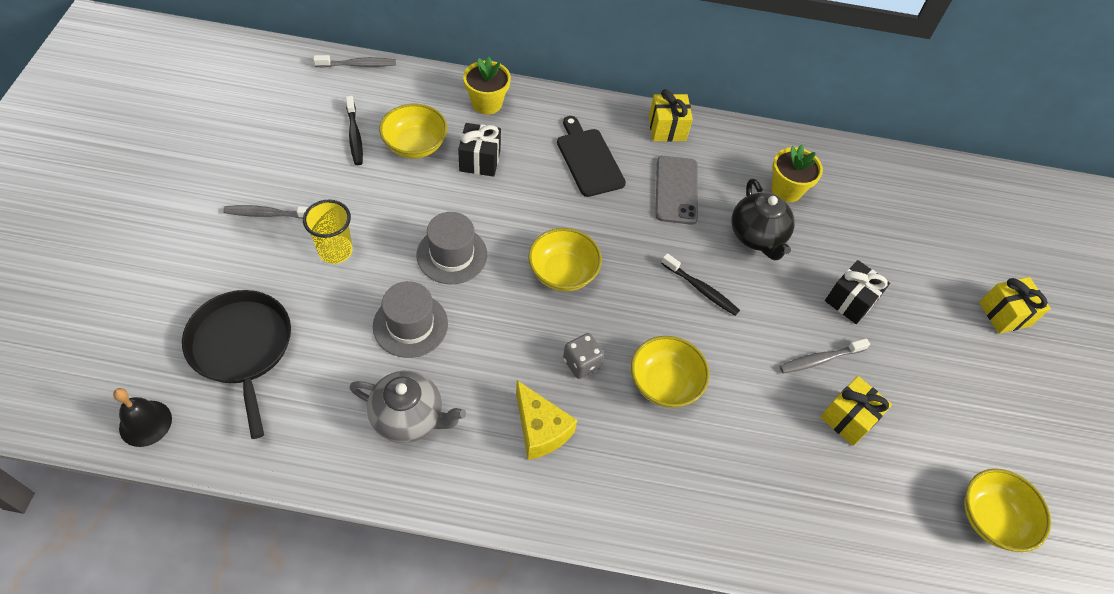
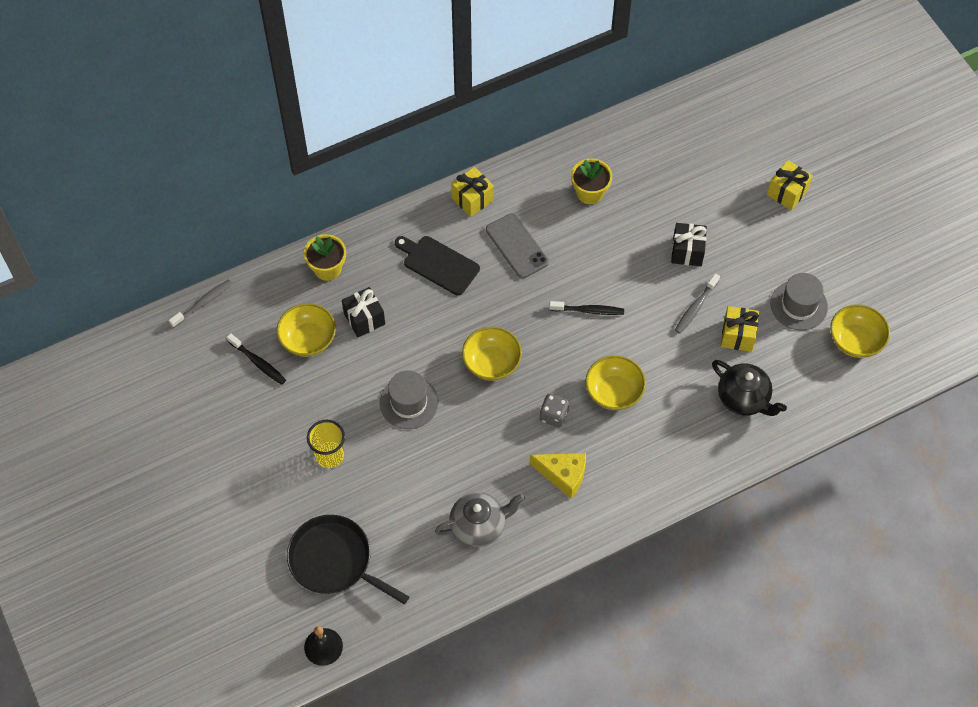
camera: 30 degrees left, 5 degrees up
(268, 214) = (258, 463): grey toothbrush -> none
(410, 325) = (426, 469): grey hat -> grey hat (799, 305)
(757, 236) = (596, 244): black teapot -> black teapot (744, 399)

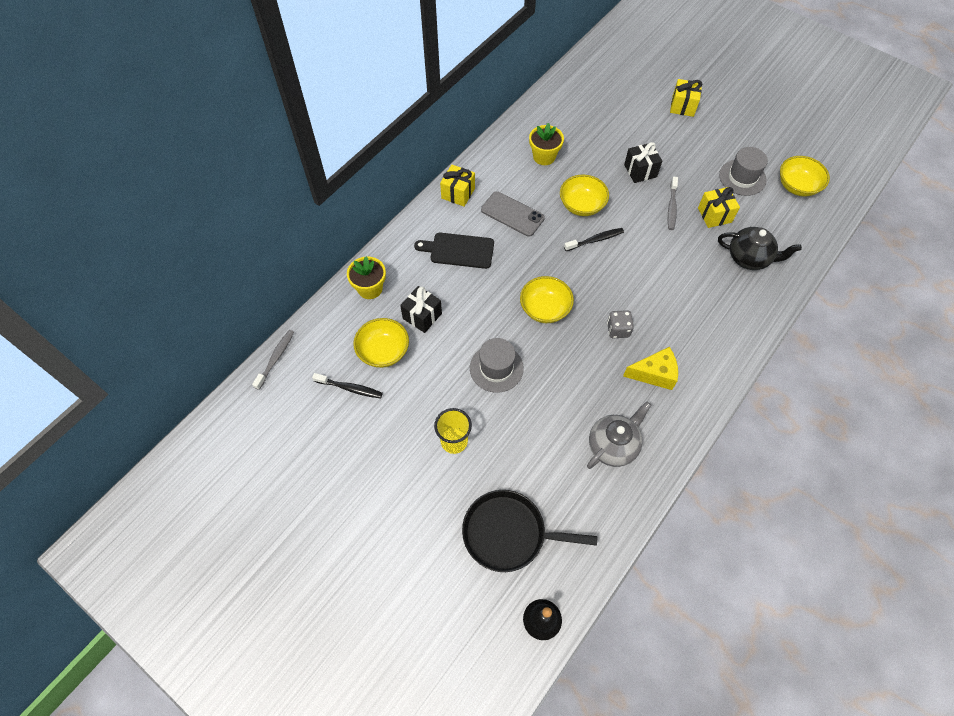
camera: 25 degrees left, 0 degrees up
(614, 392) = (652, 292): yellow bowl -> yellow bowl (582, 205)

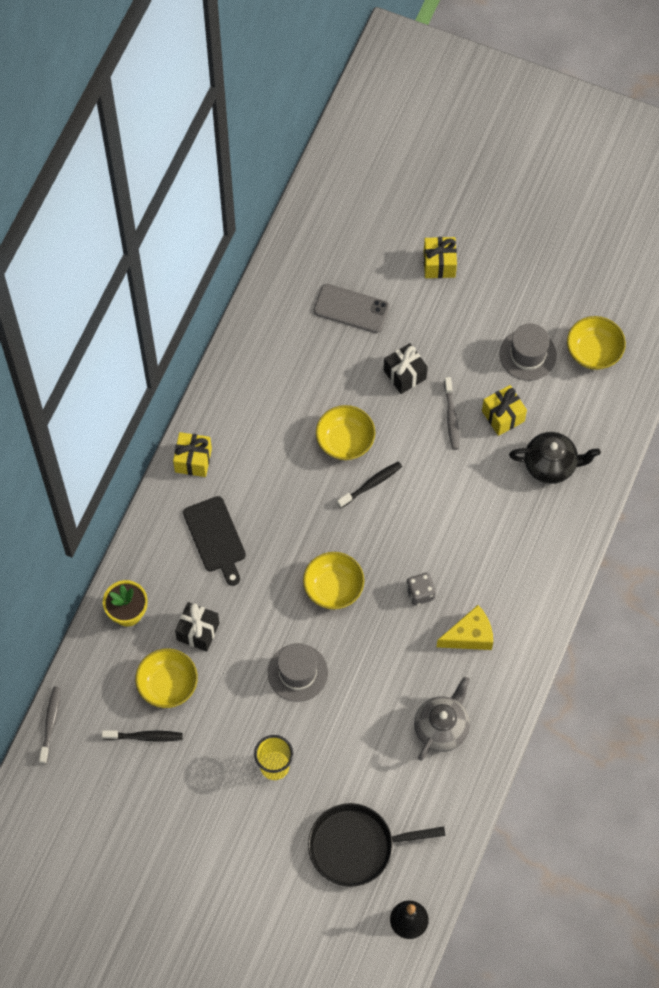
camera: 15 degrees left, 5 degrees up
(458, 250) = (216, 538): black cutting board -> black cutting board turned 105 degrees counterclockwise
(512, 214) = (266, 473): grey phone -> grey phone (351, 309)
(544, 156) = (284, 382): yellow flower pot -> none

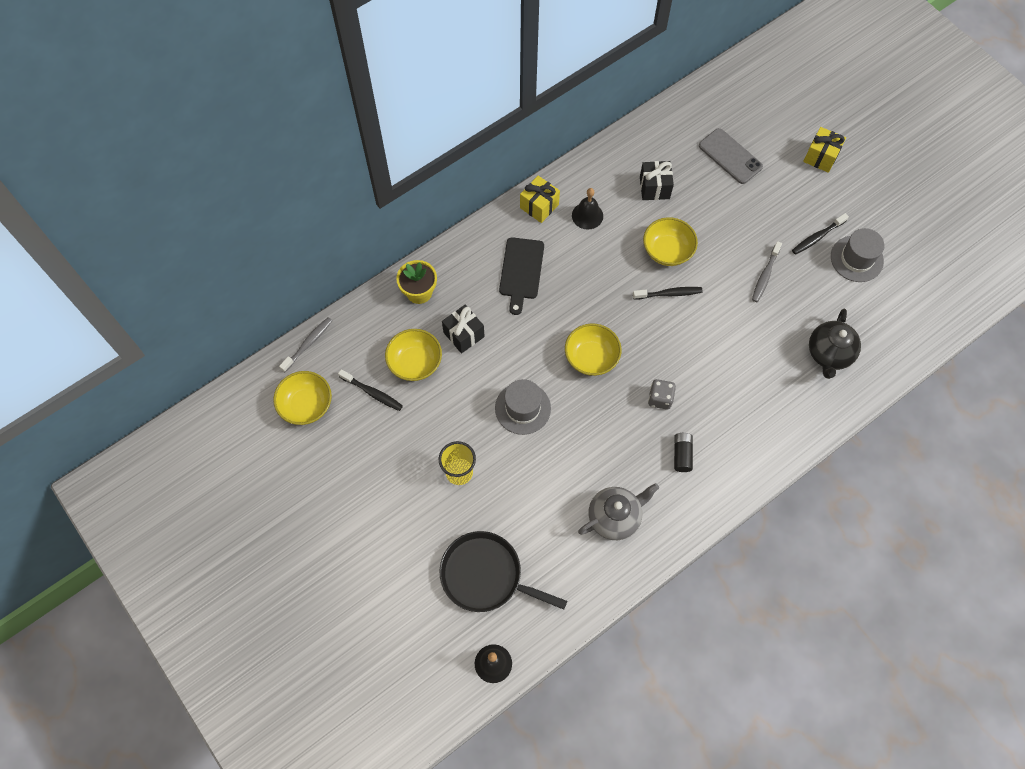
camera: 30 degrees right, 0 degrees up
(246, 445) = (587, 215): none -> black bell
(405, 374) = (745, 225): black gift -> black gift (654, 188)
(469, 635) = (682, 454): yellow cheese -> black battery
(479, 351) = (817, 237): none -> black toothbrush
(503, 416) = (809, 295): yellow gift -> none
(551, 465) = (829, 354): black teapot -> black teapot turned 75 degrees clockwise
(593, 352) = (915, 283): yellow bowl -> yellow bowl (306, 405)

